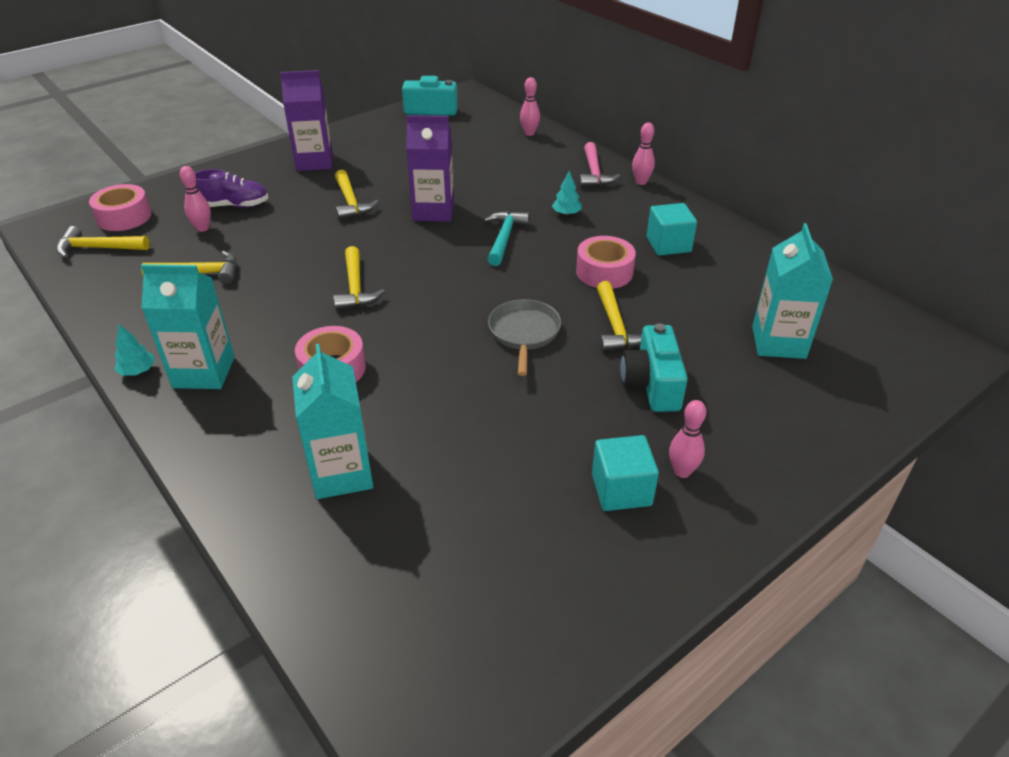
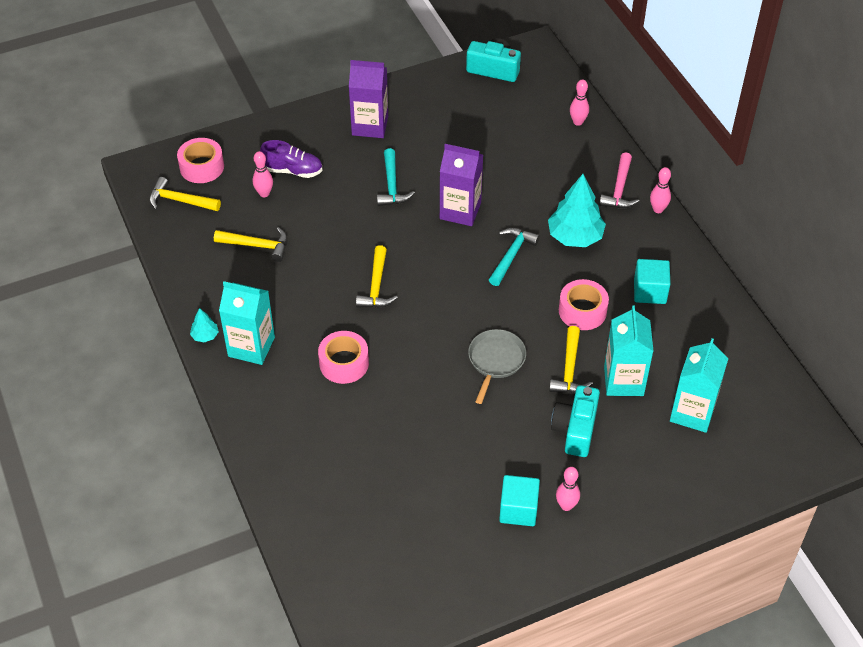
camera: 15 degrees right, 10 degrees up
(342, 473) = (334, 454): turquoise carton -> turquoise carton (623, 381)
(351, 202) = (392, 185): yellow hammer -> turquoise hammer
(566, 213) = (575, 236): turquoise tree -> turquoise tree, size x2.13

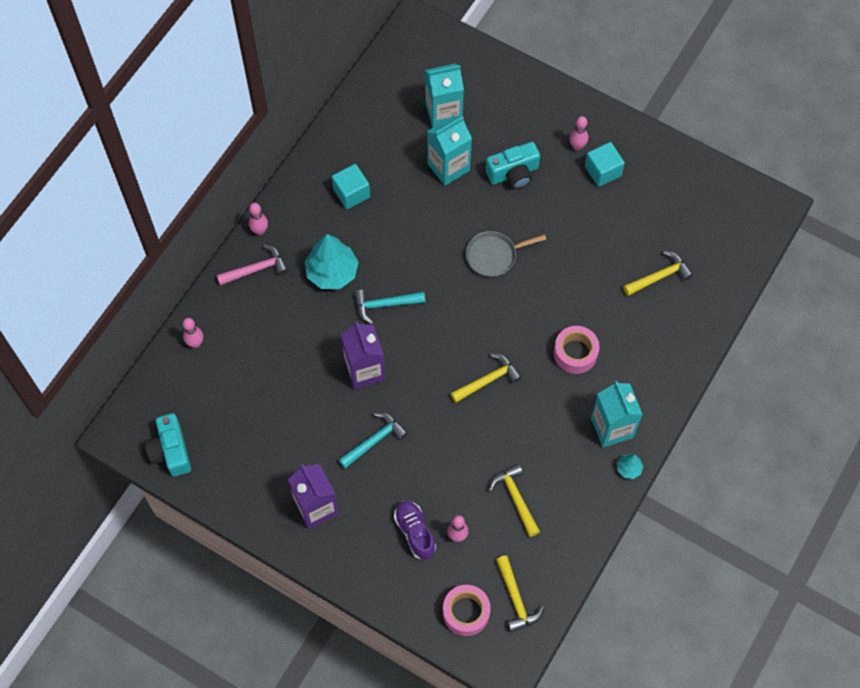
camera: 125 degrees left, 15 degrees up
(569, 369) = (464, 205): yellow hammer -> yellow hammer (659, 276)
(582, 311) = (404, 226): pink tape -> none

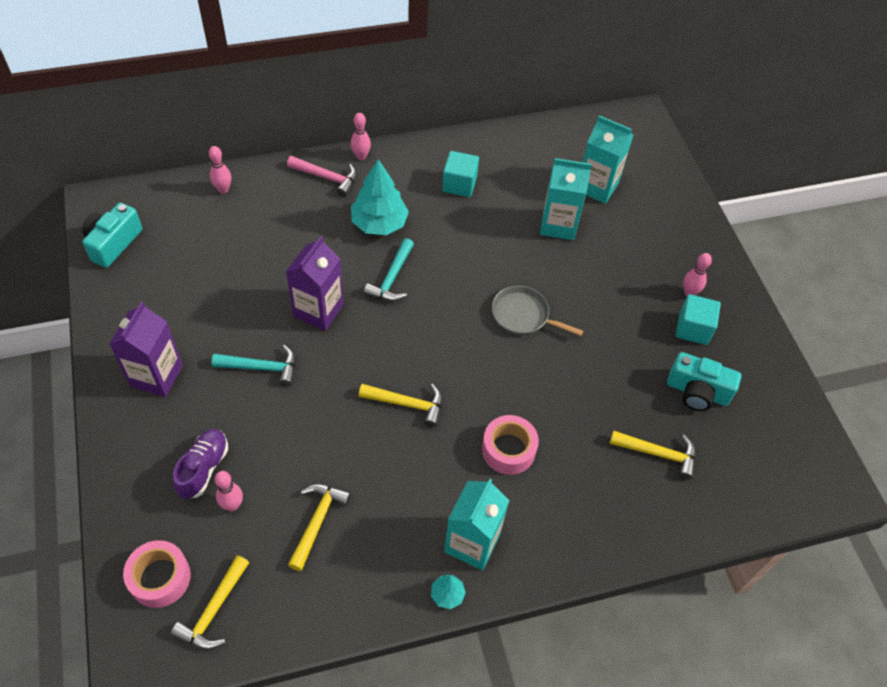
camera: 40 degrees right, 10 degrees down
(385, 305) = (392, 278): turquoise hammer -> turquoise hammer turned 105 degrees counterclockwise
(513, 173) = (609, 270): turquoise camera -> turquoise camera (697, 392)

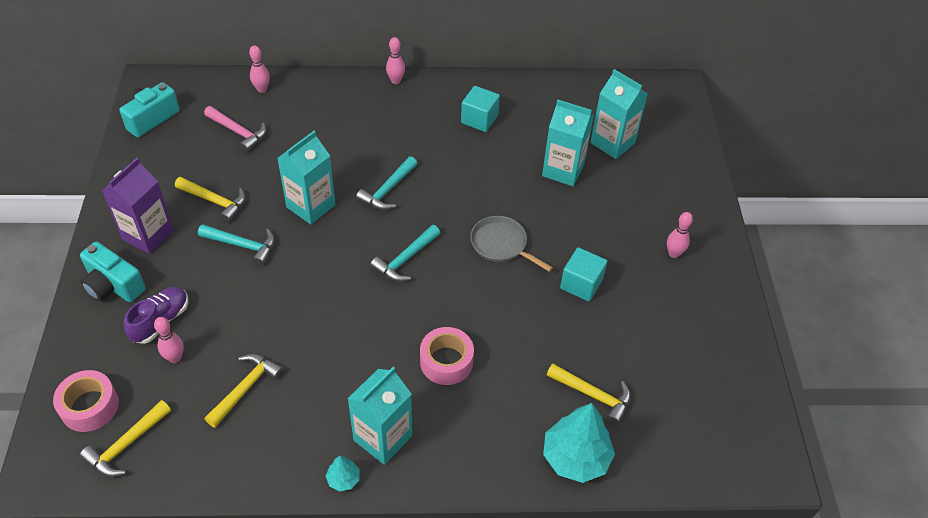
camera: 15 degrees right, 5 degrees down
(318, 310) = (311, 206): purple carton -> turquoise carton
(327, 178) = (358, 94): pink hammer -> pink hammer (238, 132)
(379, 223) = (392, 141): turquoise tree -> turquoise tree (575, 457)
(407, 404) = (364, 302): yellow hammer -> yellow hammer (214, 201)
(434, 349) = (405, 259): none -> turquoise hammer
(693, 329) = (667, 287): turquoise cube -> turquoise cube (581, 284)
(697, 392) = (652, 346): turquoise camera -> turquoise camera (113, 285)

